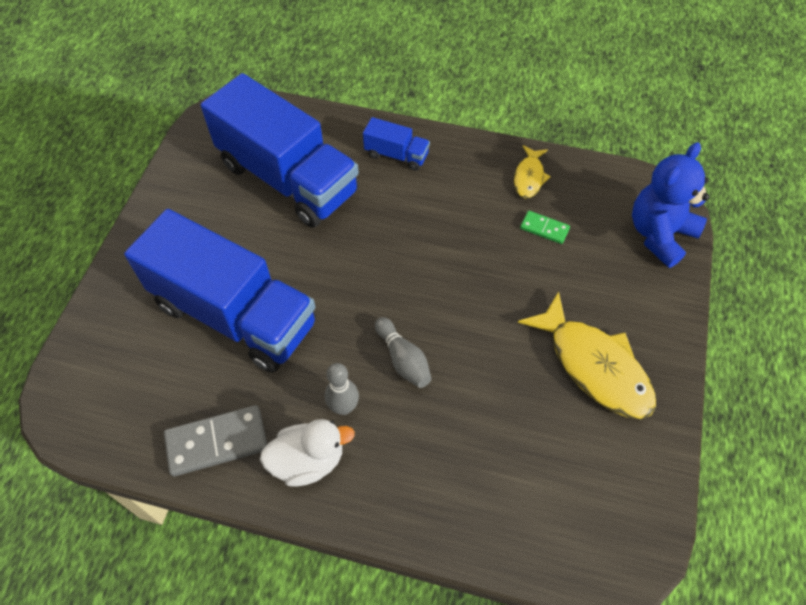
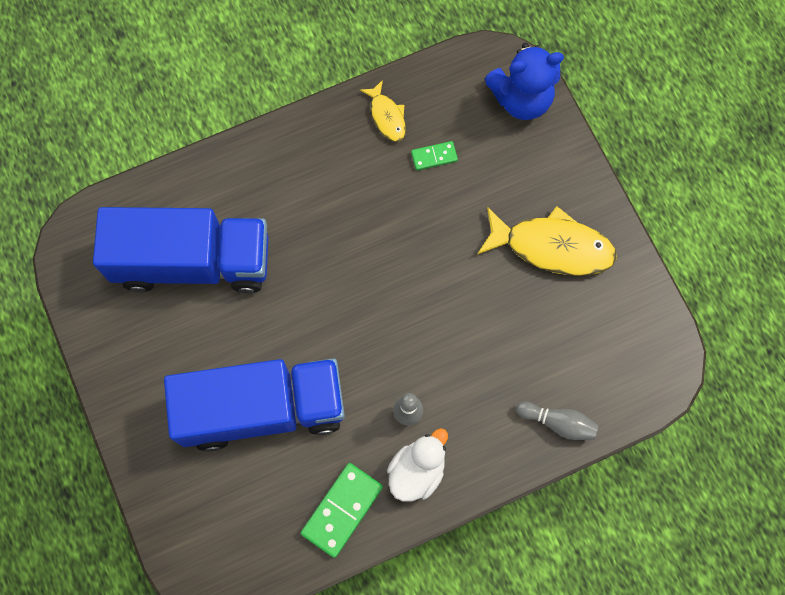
camera: 40 degrees left, 15 degrees up
(217, 442) = (342, 510): grey domino -> green domino
(396, 155) = (263, 173): blue truck -> none
(403, 359) = (418, 345): grey bowling pin -> grey bowling pin (558, 423)
(659, 234) = (521, 99): blue teddy bear -> blue teddy bear turned 105 degrees counterclockwise

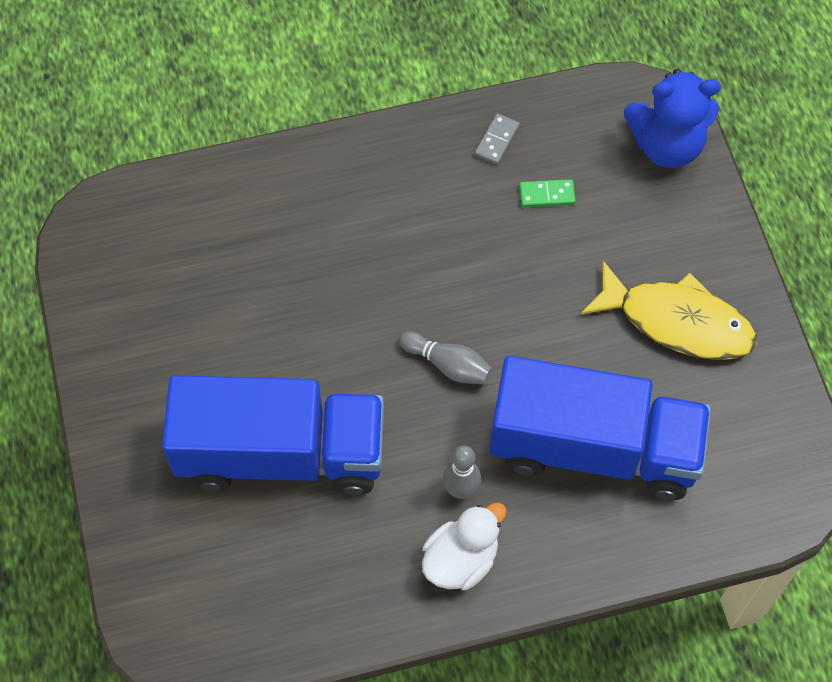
camera: 10 degrees right, 10 degrees down
(193, 261) = (229, 269): blue truck -> blue truck (593, 448)
(342, 510) = (357, 591): green domino -> none
(386, 116) = (496, 140): yellow fish -> grey domino
(558, 423) = (650, 532): grey bowling pin -> grey bowling pin (448, 365)

